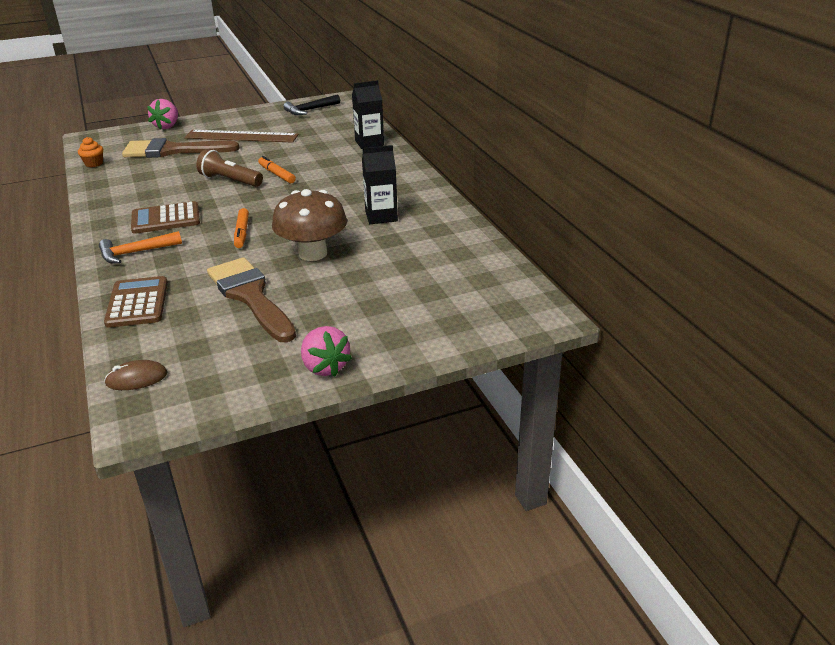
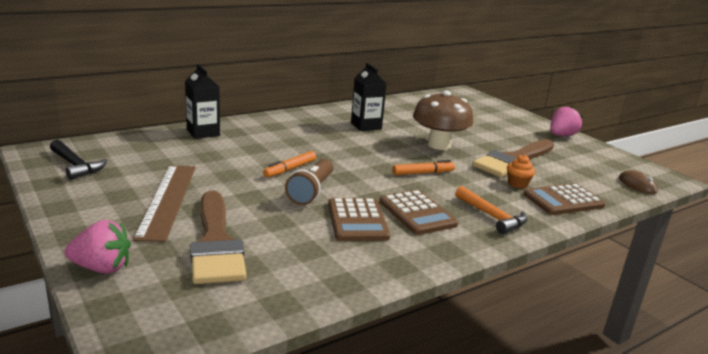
camera: 105 degrees left, 10 degrees down
(94, 163) = (269, 306): orange cupcake -> orange cupcake (517, 184)
(171, 194) = (357, 220): none -> brown calculator

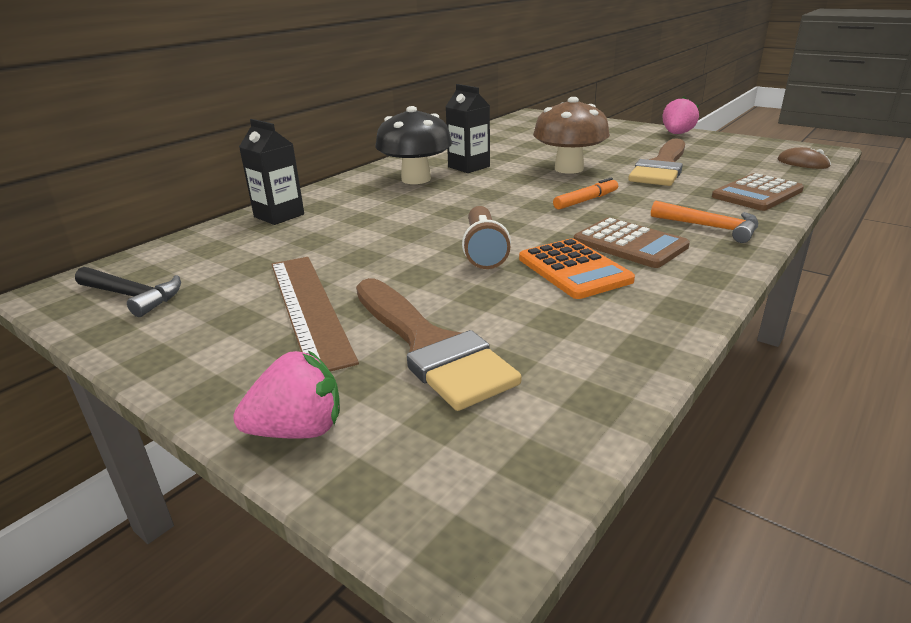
camera: 15 degrees left, 5 degrees up
(290, 169) = (431, 232): orange marker -> none
(318, 127) = (416, 179): none -> black mushroom
(357, 220) = (574, 270): brown calculator -> orange calculator
(517, 184) = (694, 188): orange cupcake -> none

